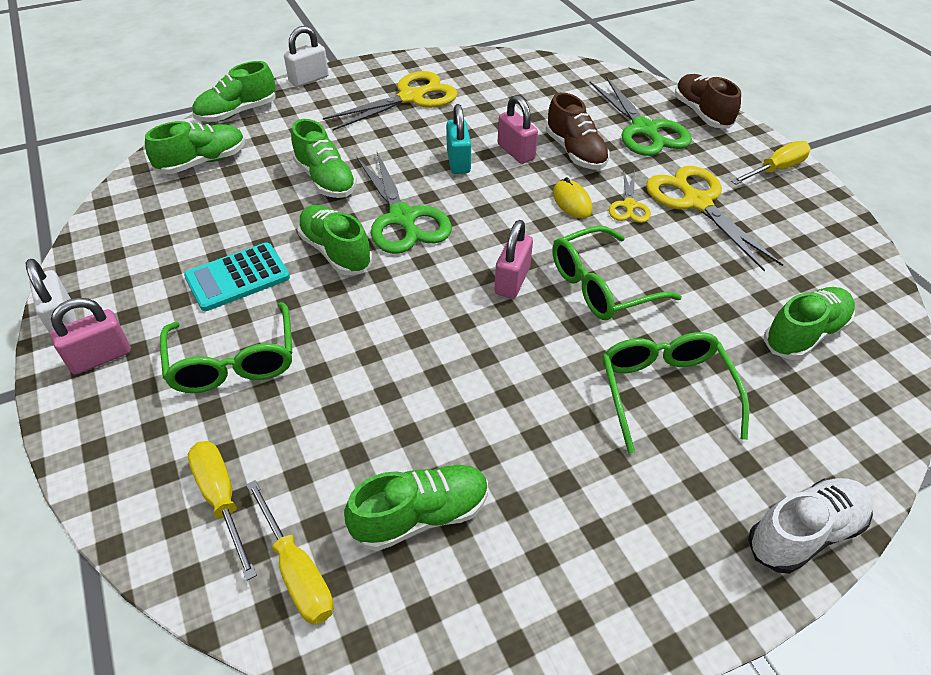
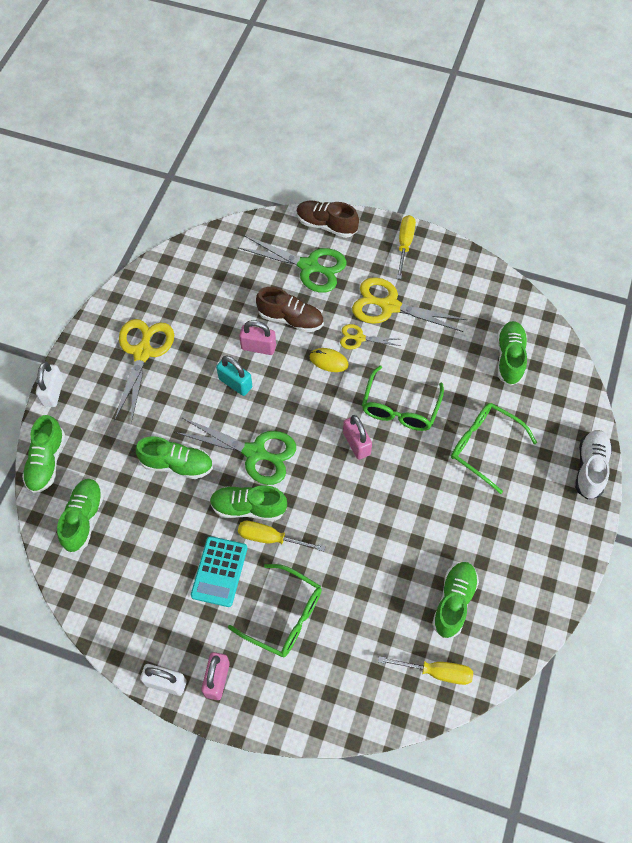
camera: 45 degrees left, 15 degrees up
(221, 500) = (369, 678): yellow screwdriver -> yellow screwdriver (270, 538)
(629, 206) = (359, 338): yellow scissors -> yellow scissors turned 135 degrees clockwise

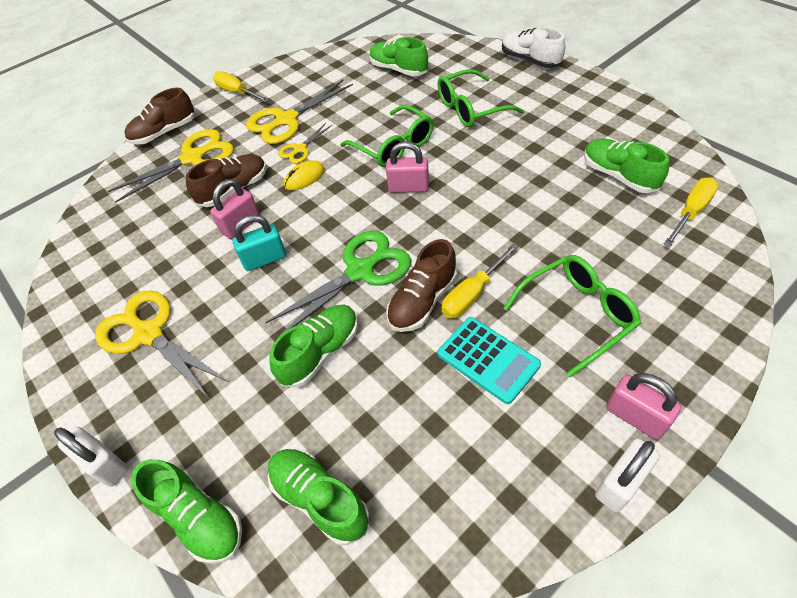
camera: 55 degrees left, 10 degrees down
(248, 508) = (422, 301): green shoe -> brown shoe
(309, 266) = (193, 158): green scissors -> yellow scissors

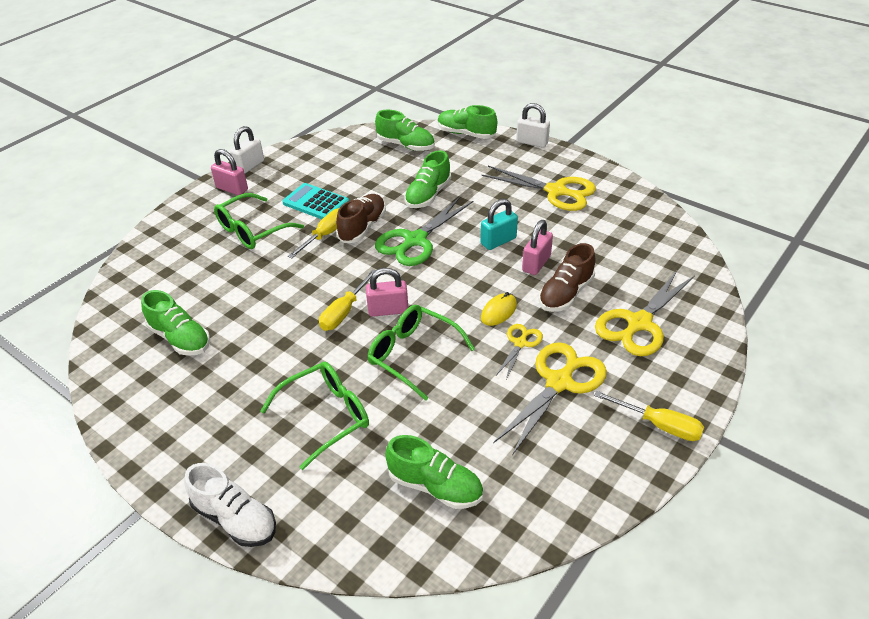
camera: 165 degrees right, 10 degrees down
(165, 133) = (704, 353): brown shoe -> none
(690, 212) = (132, 309): yellow screwdriver -> yellow screwdriver (344, 312)

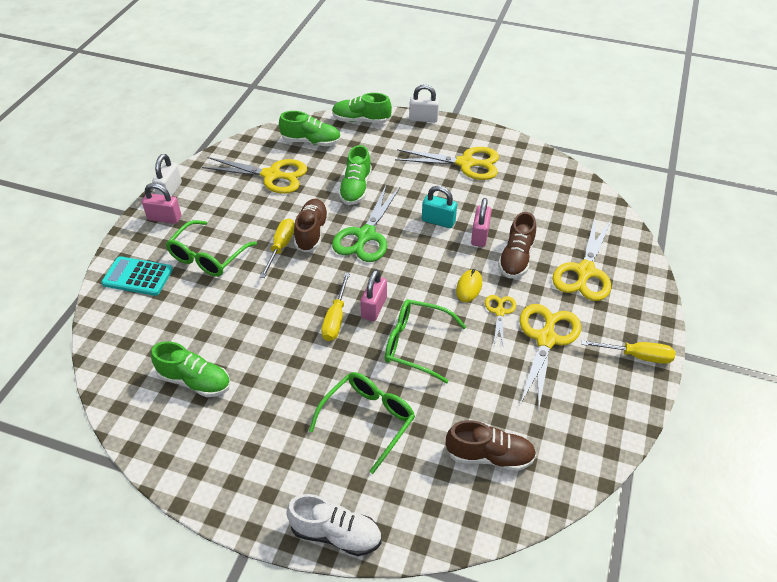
camera: 20 degrees left, 5 degrees up
(316, 203) = (255, 216): turquoise calculator -> turquoise calculator (137, 277)
(351, 169) = (272, 175): none -> yellow scissors
(388, 310) = (374, 308): pink padlock -> pink padlock turned 45 degrees counterclockwise
(435, 486) = (489, 456): green shoe -> brown shoe
(498, 241) = (438, 221): turquoise padlock -> turquoise padlock turned 75 degrees clockwise

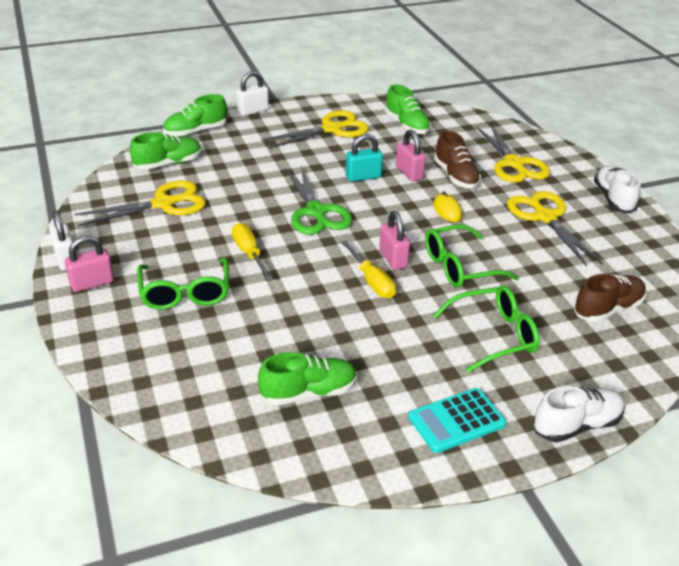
camera: 40 degrees left, 10 degrees down
(137, 277) = (129, 343): turquoise calculator -> turquoise calculator (456, 421)
(311, 232) = (263, 230): brown shoe -> none
(356, 188) = (260, 182): green shoe -> green shoe (406, 125)
(368, 419) = (494, 335): green glasses -> green glasses turned 75 degrees clockwise
(500, 312) = (491, 216): yellow scissors -> none
(637, 356) = (613, 199): yellow screwdriver -> white shoe

